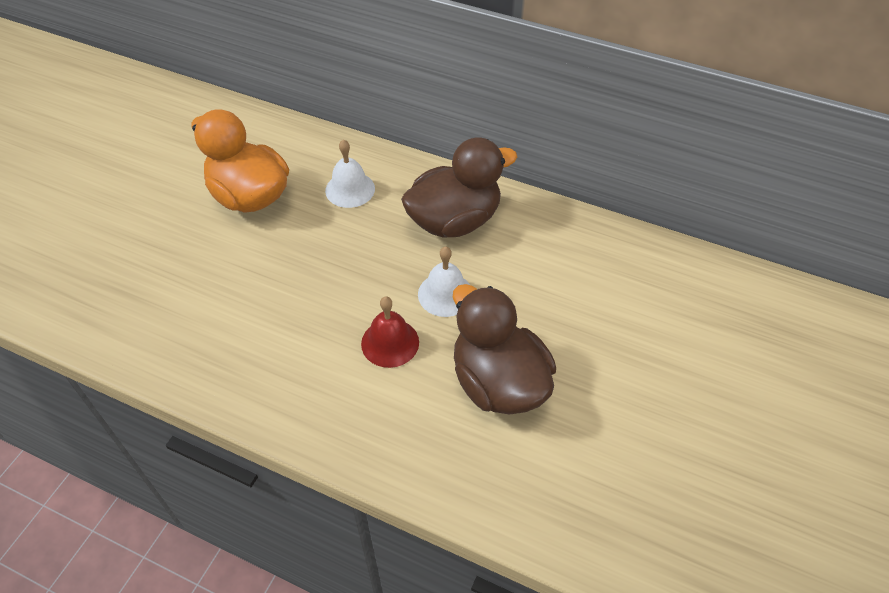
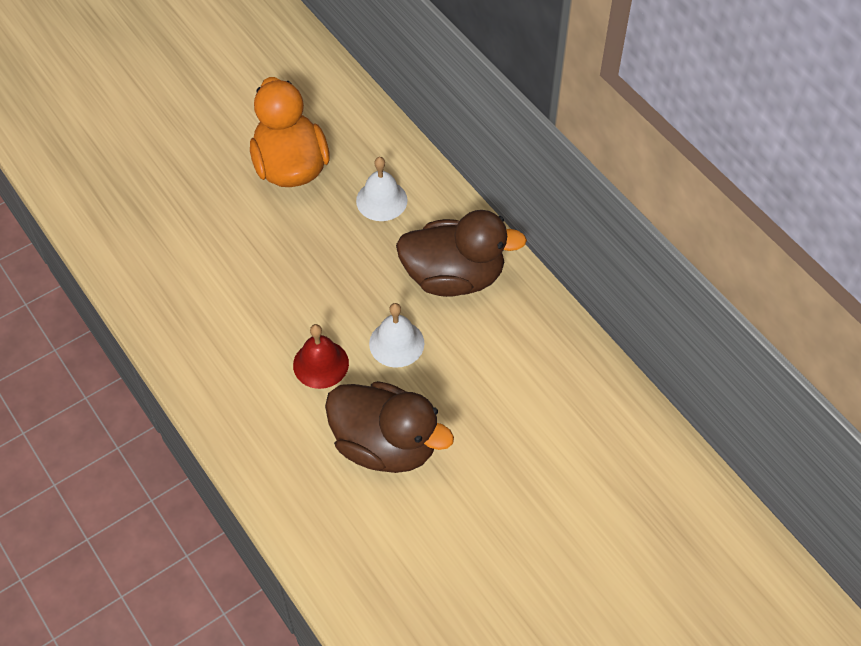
camera: 30 degrees right, 5 degrees up
(498, 382) = (385, 444): brown duck -> brown duck turned 120 degrees clockwise

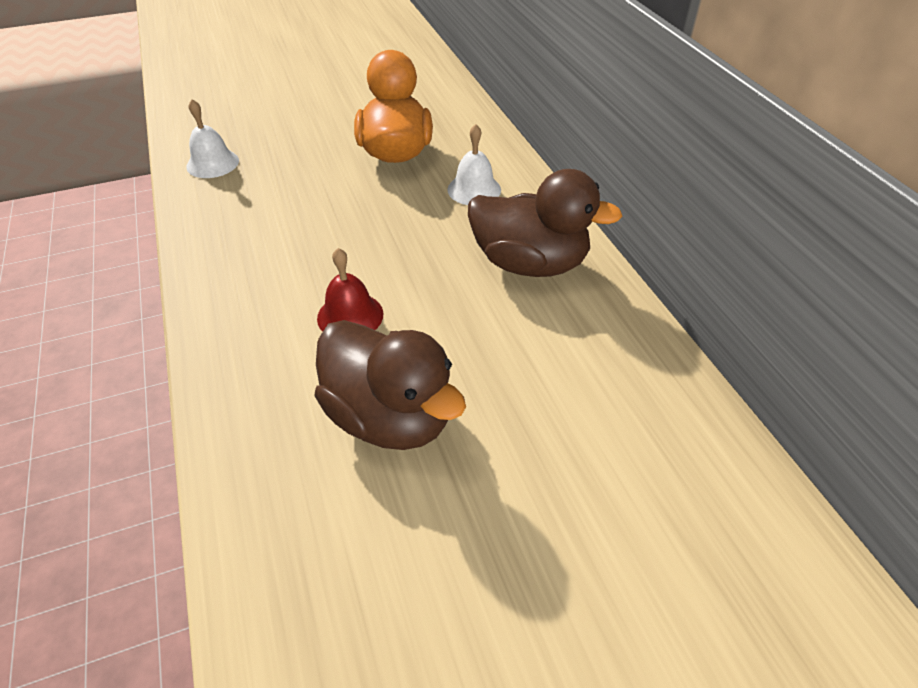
camera: 15 degrees right, 10 degrees down
(396, 343) = (443, 312): white bell -> white bell (212, 163)

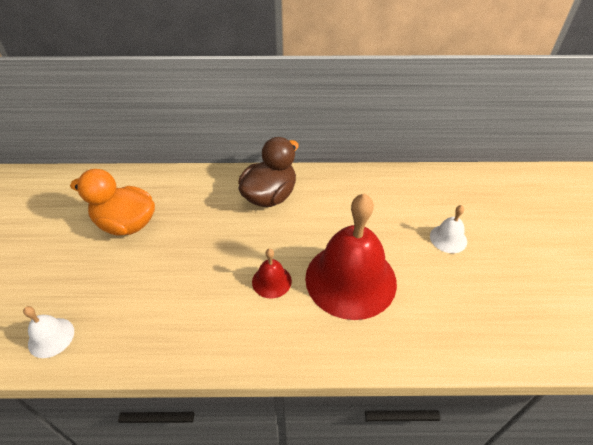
camera: 70 degrees left, 0 degrees up
(390, 416) = (350, 279): brown duck -> red bell
(474, 189) = (193, 198): white bell -> white bell (448, 238)

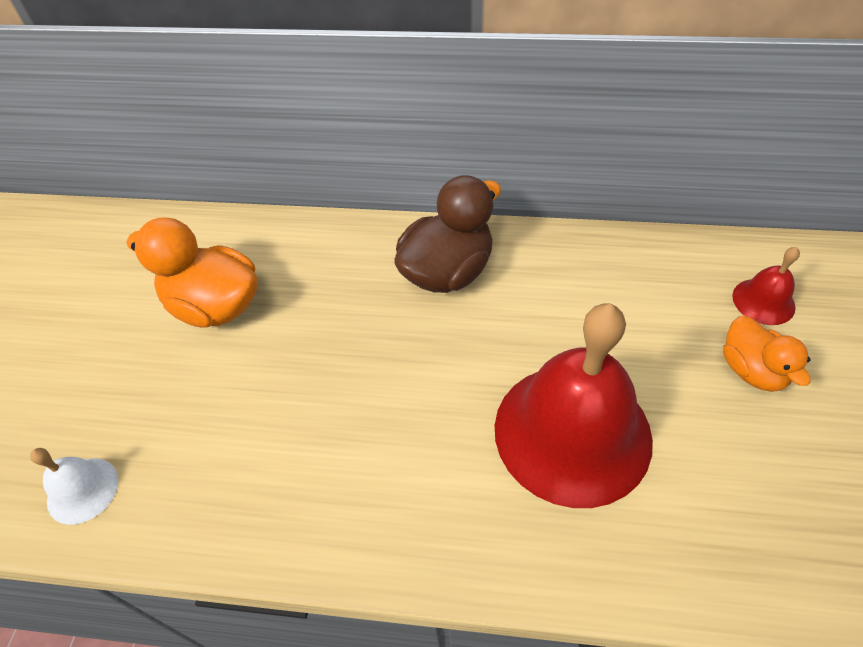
camera: 10 degrees right, 5 degrees up
(271, 281) = (438, 424): red bell -> red bell (763, 301)
(448, 238) = (751, 370): white bell -> orange duck

